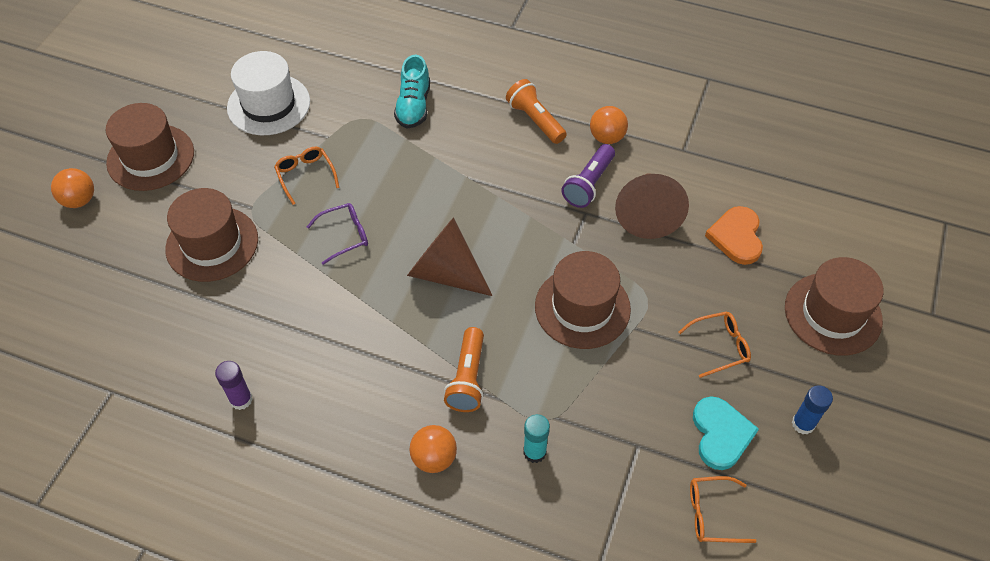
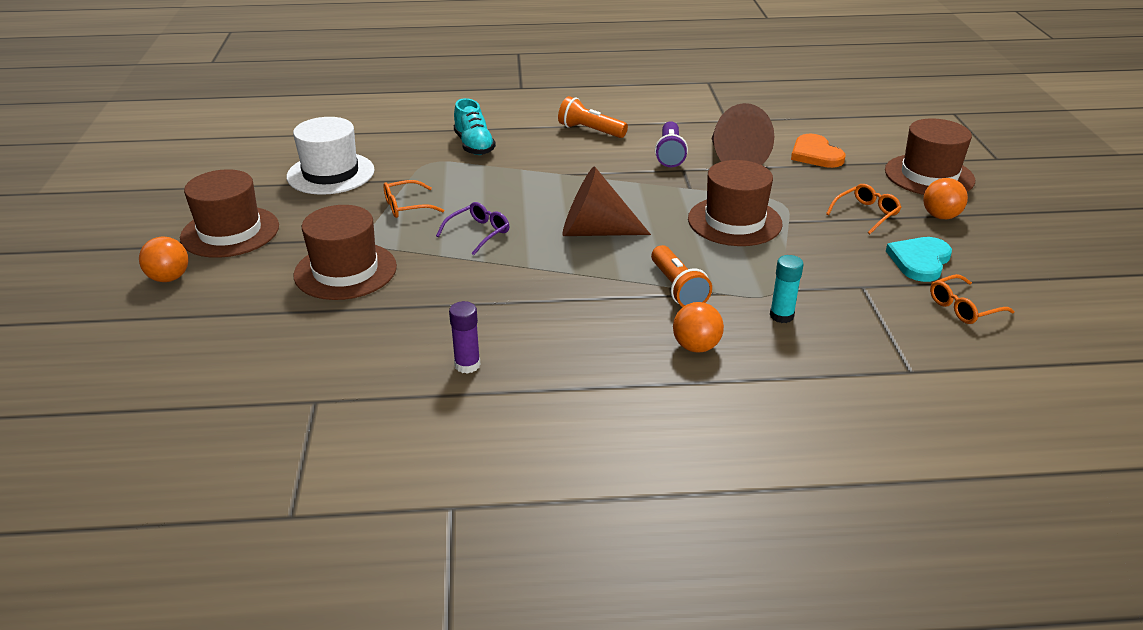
camera: 25 degrees left, 20 degrees down
(305, 175) = (406, 206): orange glasses -> orange glasses turned 60 degrees counterclockwise
(607, 137) = (659, 127): orange ball -> orange ball (940, 216)
(721, 434) = (919, 261): turquoise heart -> turquoise heart turned 120 degrees counterclockwise
(803, 424) = (973, 237): blue glue stick -> none

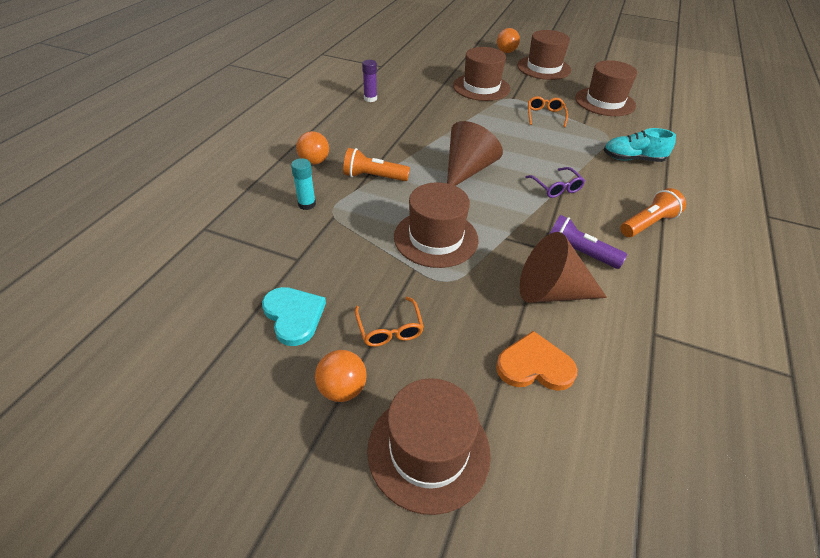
camera: 115 degrees right, 10 degrees up
(331, 173) = (605, 102): white hat -> brown hat
(479, 233) = (495, 130): purple glasses -> purple glasses (556, 188)
(963, 308) = (220, 298): orange glasses -> none

